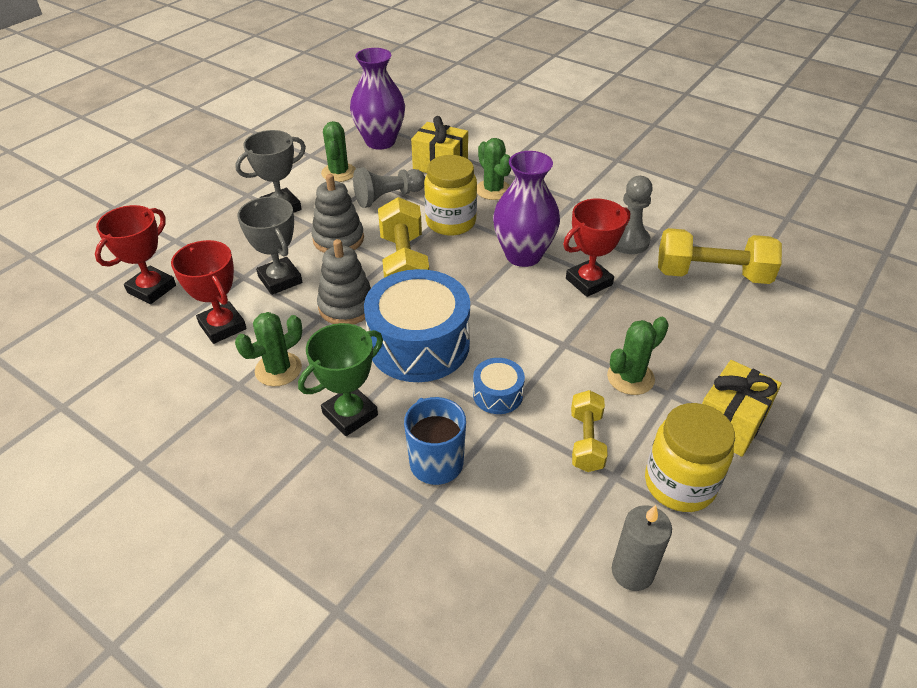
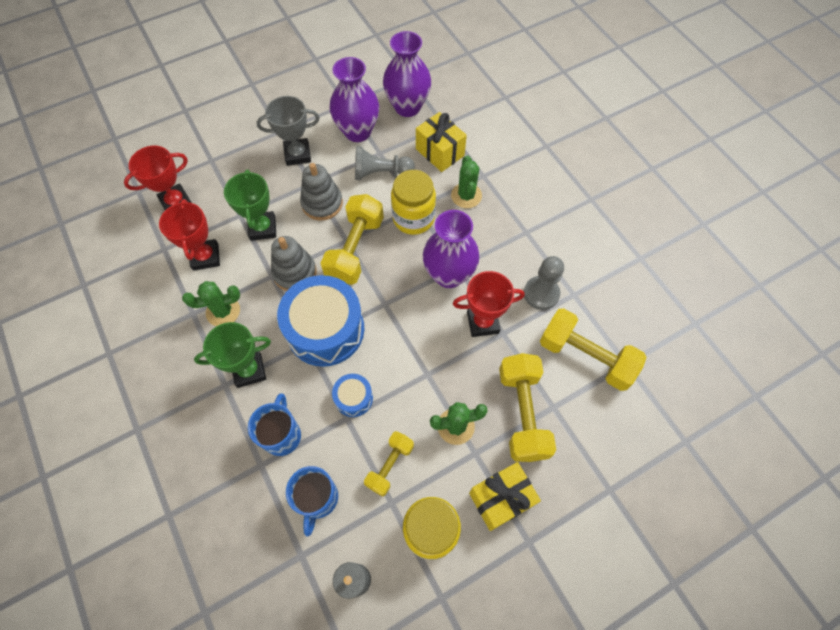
camera: 25 degrees right, 20 degrees up
(280, 280) = (263, 228): grey trophy -> green trophy
(339, 173) = (357, 132): green cactus -> purple vase
(525, 508) = (318, 499): none -> blue mug
(689, 341) = (522, 413): none -> yellow dumbbell

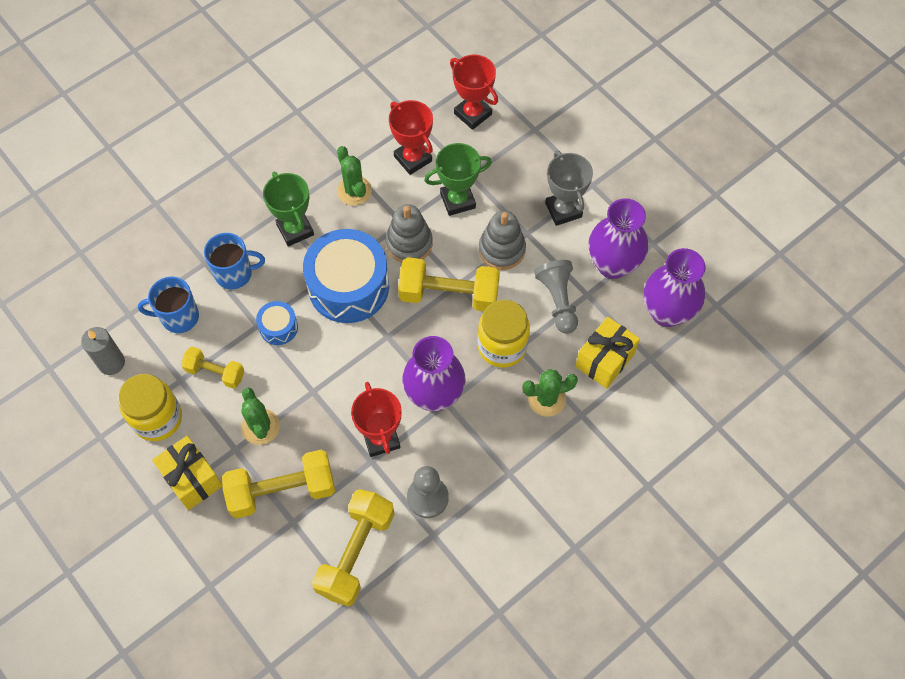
camera: 80 degrees right, 0 degrees up
(205, 257) = (413, 159): red trophy -> red trophy turned 75 degrees clockwise

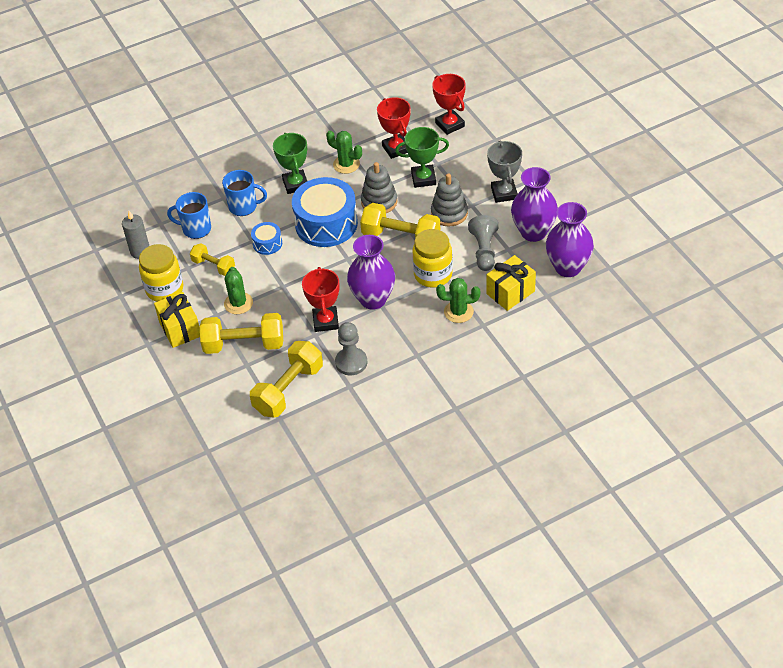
camera: 15 degrees right, 15 degrees down
(354, 191) = (346, 164): green cactus -> green cactus turned 45 degrees counterclockwise

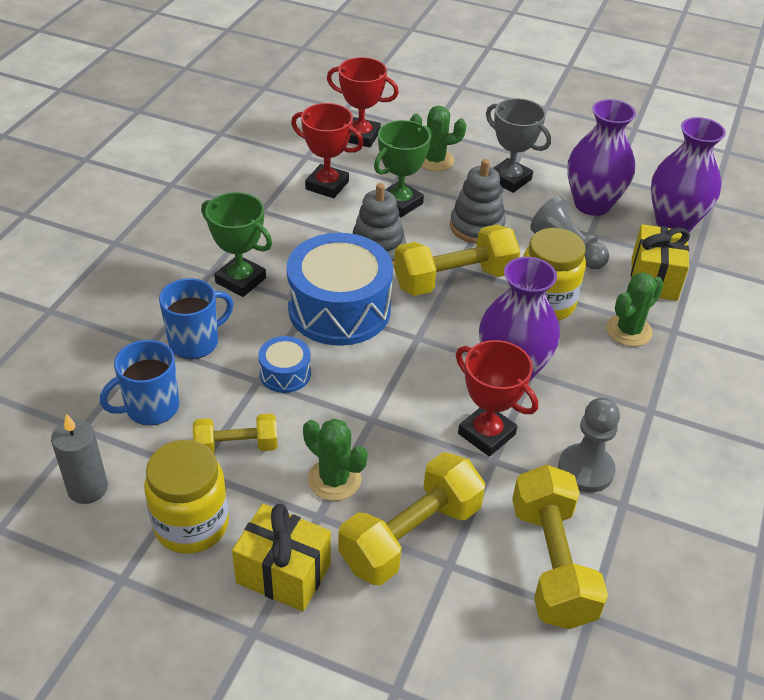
camera: 45 degrees left, 5 degrees down
(346, 164) = (283, 228): green cactus -> green cactus (435, 160)

